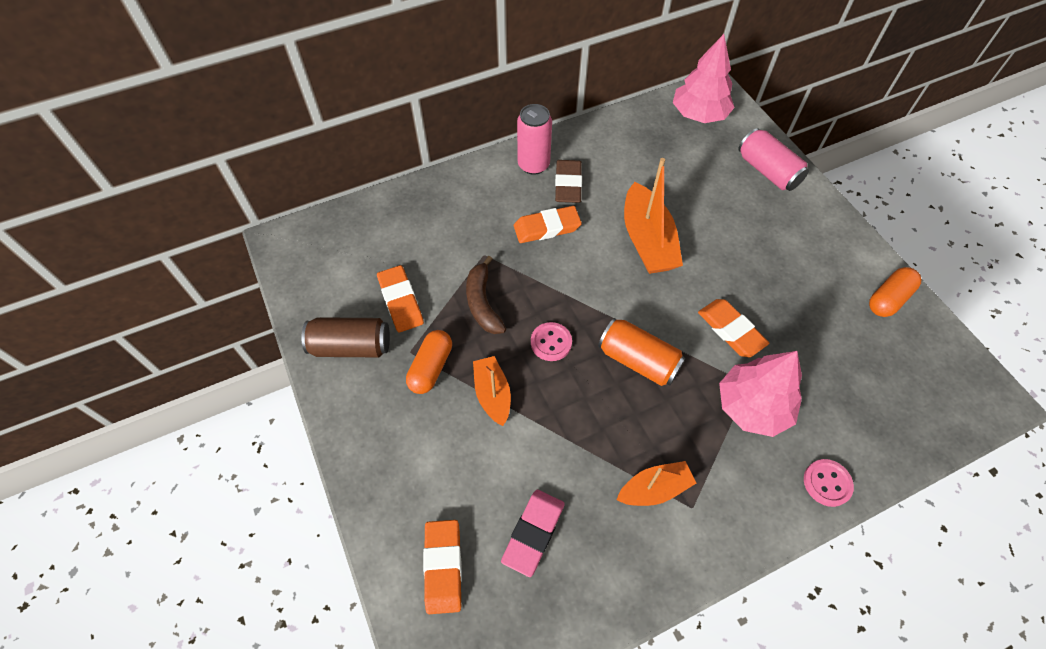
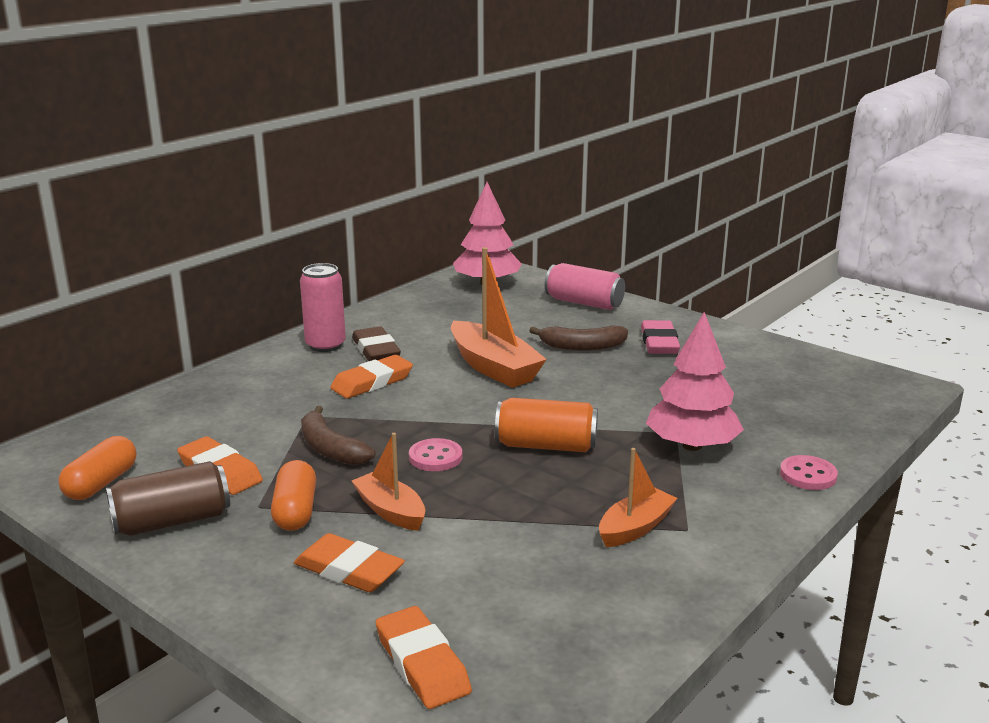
camera: 25 degrees left, 35 degrees down
(533, 533) = (519, 601): pink eraser -> pink eraser (659, 342)
(731, 330) = (628, 403): orange eraser -> orange eraser (349, 570)
(733, 236) = (582, 347): none -> brown banana
(888, 299) = (763, 351): orange capsule -> orange capsule (101, 483)

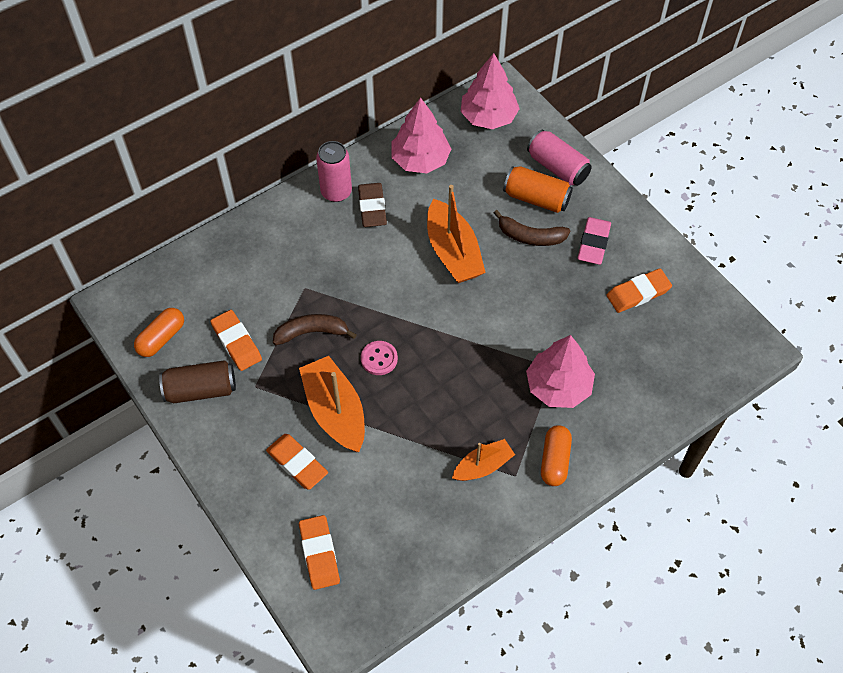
camera: 15 degrees right, 35 degrees up
(295, 511) = (276, 397): orange capsule -> orange capsule (554, 460)
(330, 449) = (312, 332): brown banana -> brown banana turned 105 degrees clockwise
(372, 382) = (359, 253): orange eraser -> orange eraser (638, 293)
(390, 511) = (335, 411): orange boat -> orange boat, size x1.67
(421, 315) = (420, 160): none -> pink tree
(546, 446) = (457, 363): orange can -> orange can (536, 198)
(808, 475) = (622, 438): pink button -> none

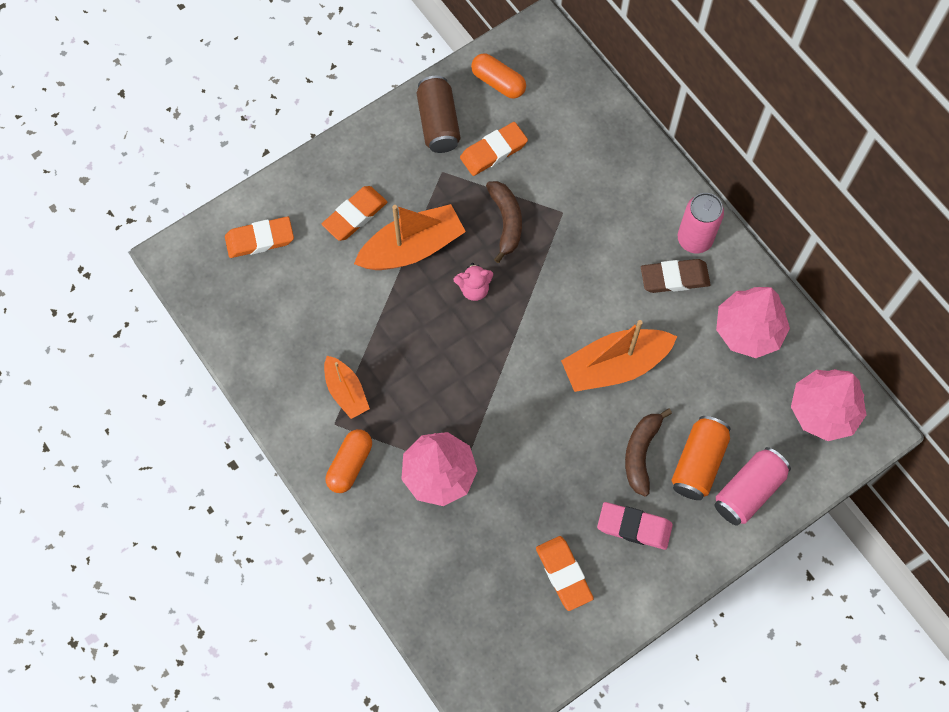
camera: 90 degrees right, 10 degrees up
(379, 359) = (474, 289): pink button -> pink teddy bear
(554, 460) = (350, 464): orange capsule -> orange capsule turned 75 degrees counterclockwise

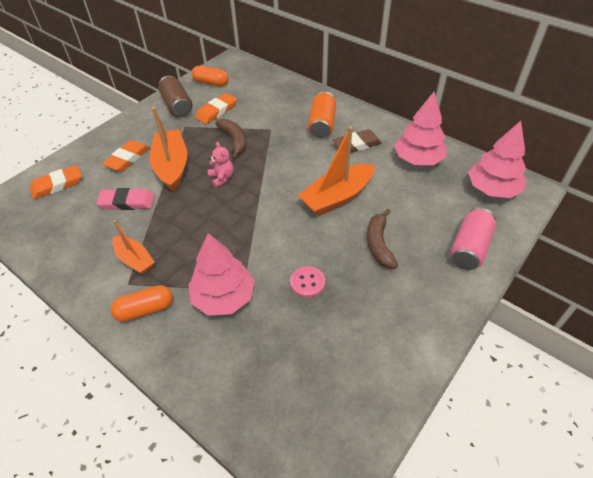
camera: 15 degrees left, 20 degrees down
(350, 464) = (145, 309): orange capsule -> orange capsule turned 60 degrees clockwise
(412, 248) = (172, 166): orange boat -> orange boat turned 60 degrees counterclockwise
(474, 289) = (222, 178): pink teddy bear -> pink teddy bear turned 90 degrees counterclockwise
(538, 482) = (307, 282): none -> pink button
(564, 574) = (353, 345): orange eraser -> none
(634, 527) = (396, 294): pink eraser -> pink eraser (127, 202)
(694, 239) = (360, 124): pink can -> none
(698, 463) = (423, 240): orange can -> orange can (322, 124)

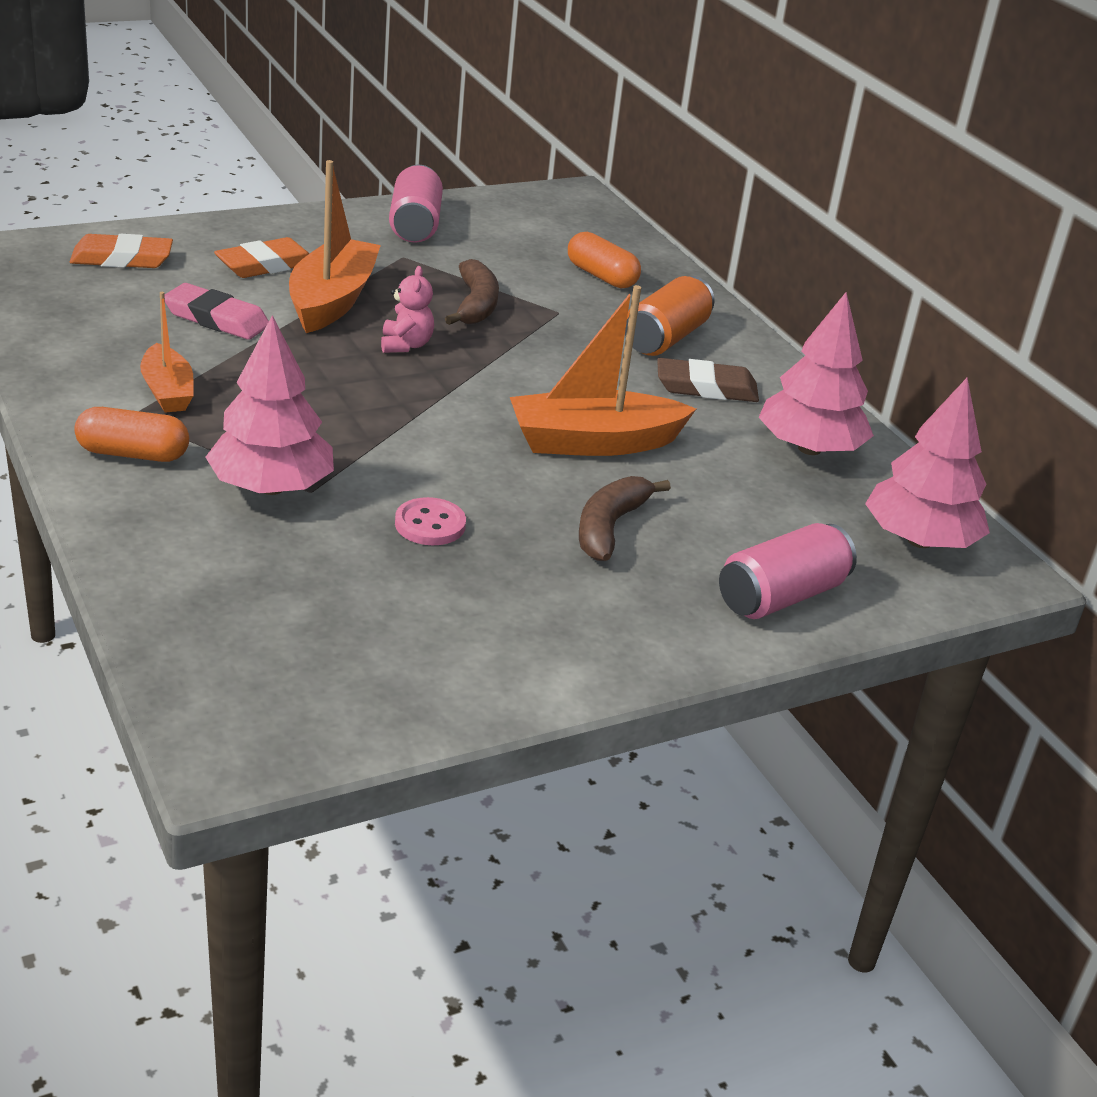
camera: 20 degrees right, 15 degrees down
(177, 106) = (415, 225): brown can -> pink can
(211, 83) = (507, 213): orange capsule -> orange capsule (601, 276)
(216, 111) = (480, 255): orange eraser -> none

